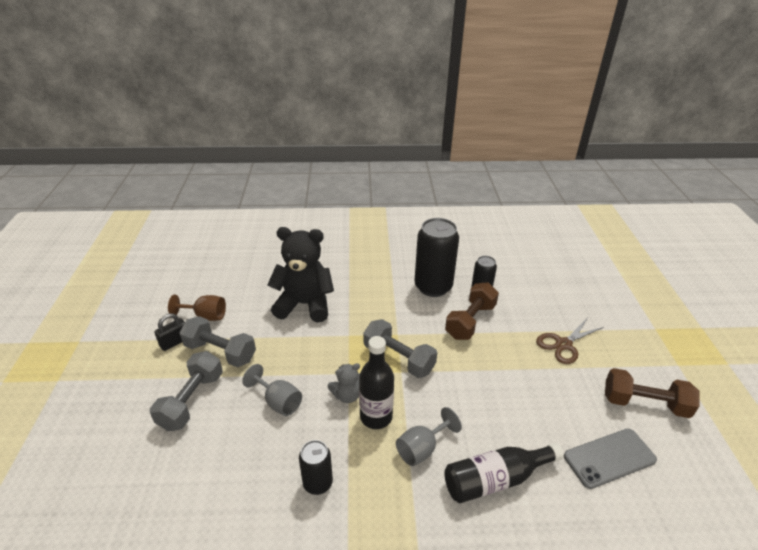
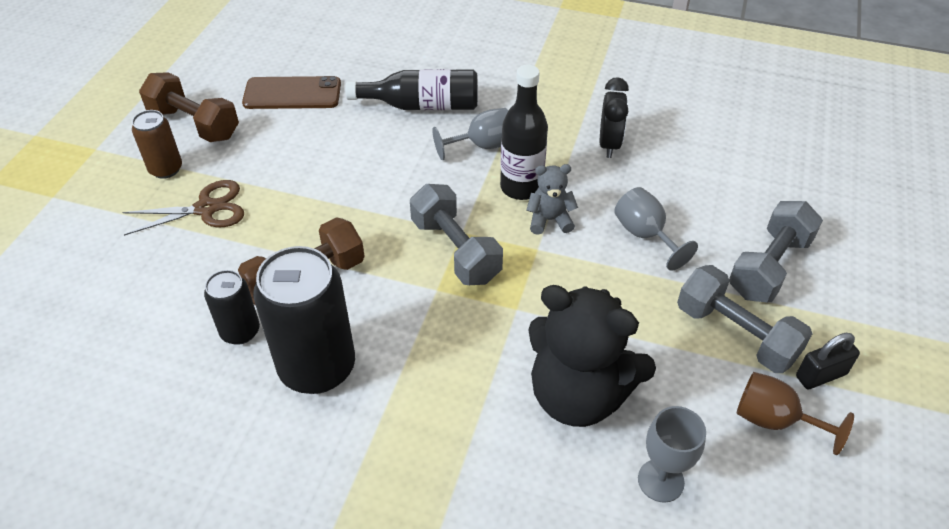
camera: 160 degrees left, 10 degrees up
(262, 283) = (660, 480): none -> grey goblet
(317, 483) = (609, 144): black can -> black clock
(609, 458) = (292, 94): grey phone -> brown phone
(617, 363) = (166, 169): none -> brown can

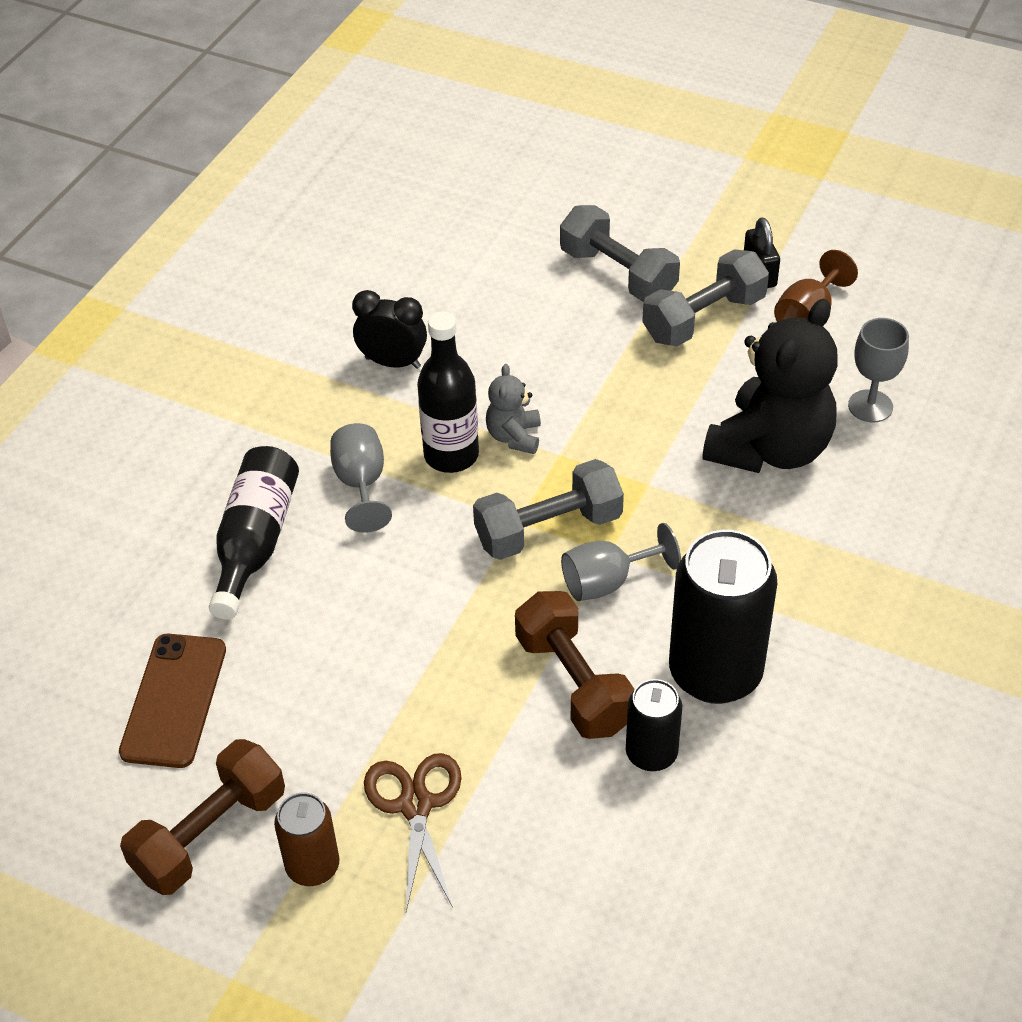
camera: 80 degrees left, 0 degrees up
(645, 235) = (554, 359): grey goblet -> grey goblet (607, 582)

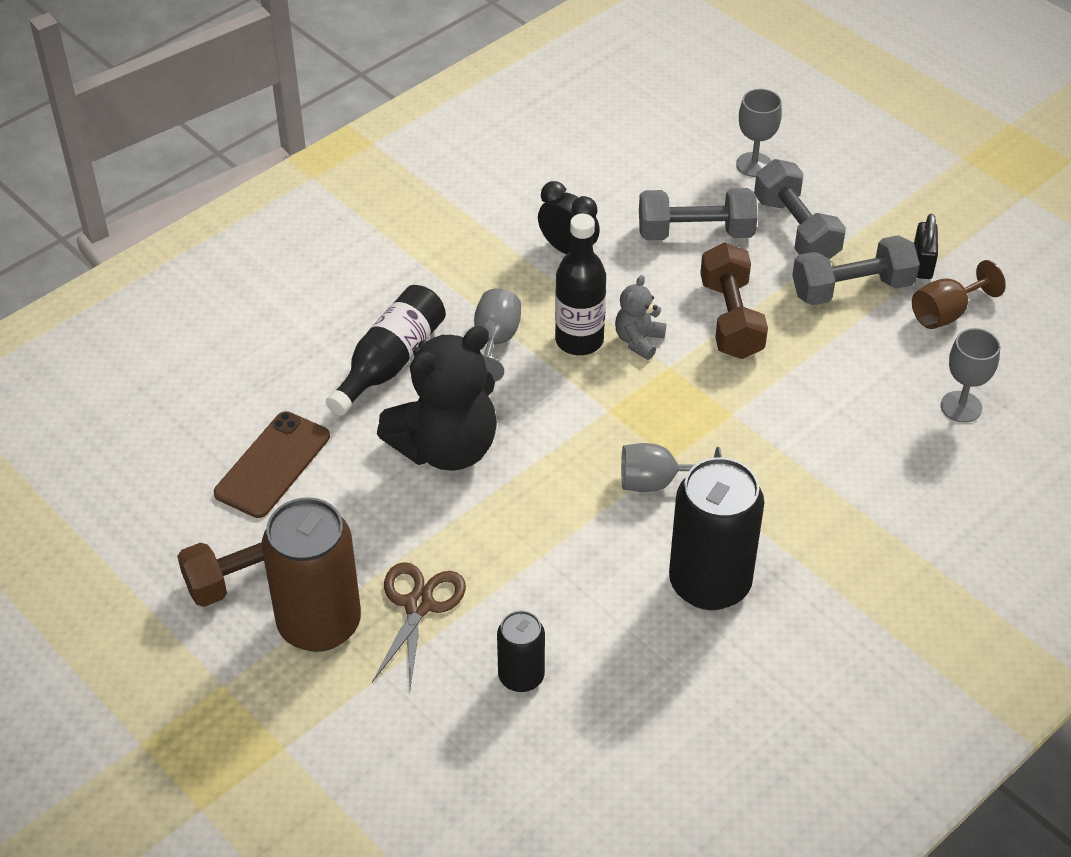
camera: 20 degrees right, 0 degrees up
(313, 866) = (319, 624): brown can -> brown can, size x1.86
(543, 220) = (754, 165): none -> grey goblet
(548, 529) = (629, 425): grey dumbbell -> grey dumbbell (695, 233)
(574, 683) = (590, 553): brown dumbbell -> brown dumbbell (731, 318)
(651, 753) = (624, 629): black can -> black can (521, 676)
(770, 449) = (852, 416): black teddy bear -> black teddy bear (446, 448)

